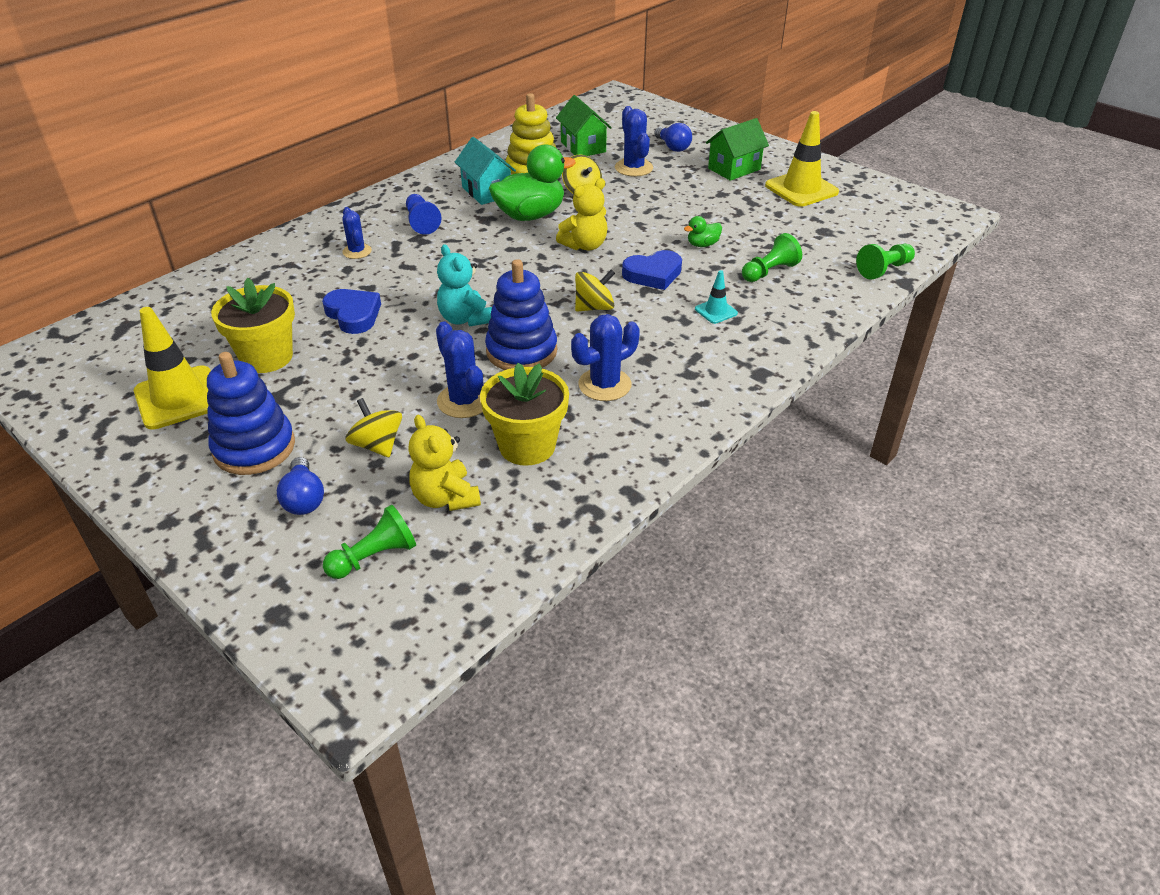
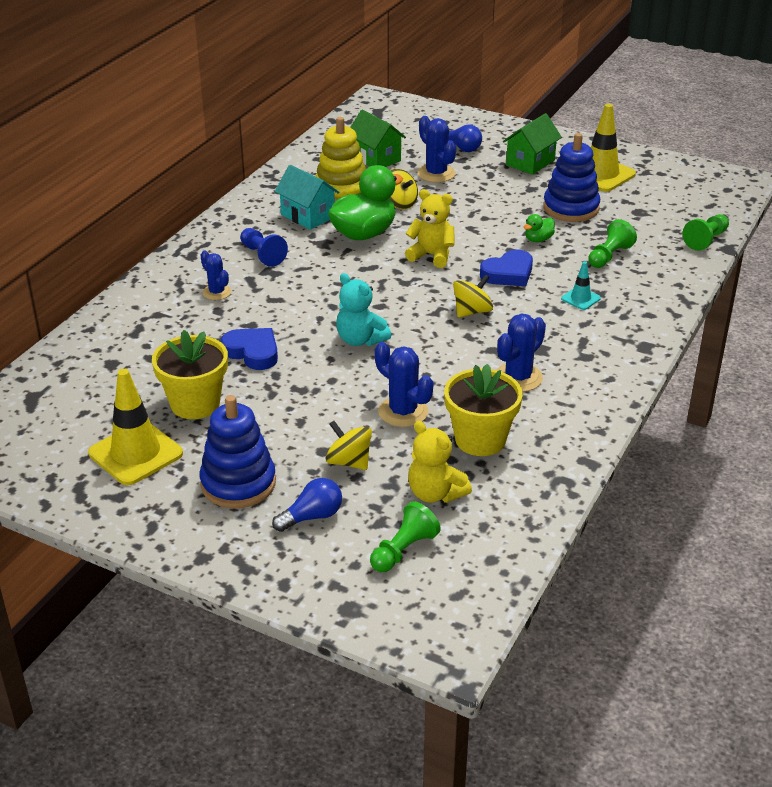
camera: 15 degrees left, 5 degrees down
(304, 498) = (312, 517): blue light bulb -> blue light bulb turned 90 degrees counterclockwise
(521, 351) = (429, 360): blue stacking toy -> blue stacking toy (571, 208)
(585, 245) = (431, 255): yellow teddy bear -> yellow teddy bear turned 105 degrees counterclockwise

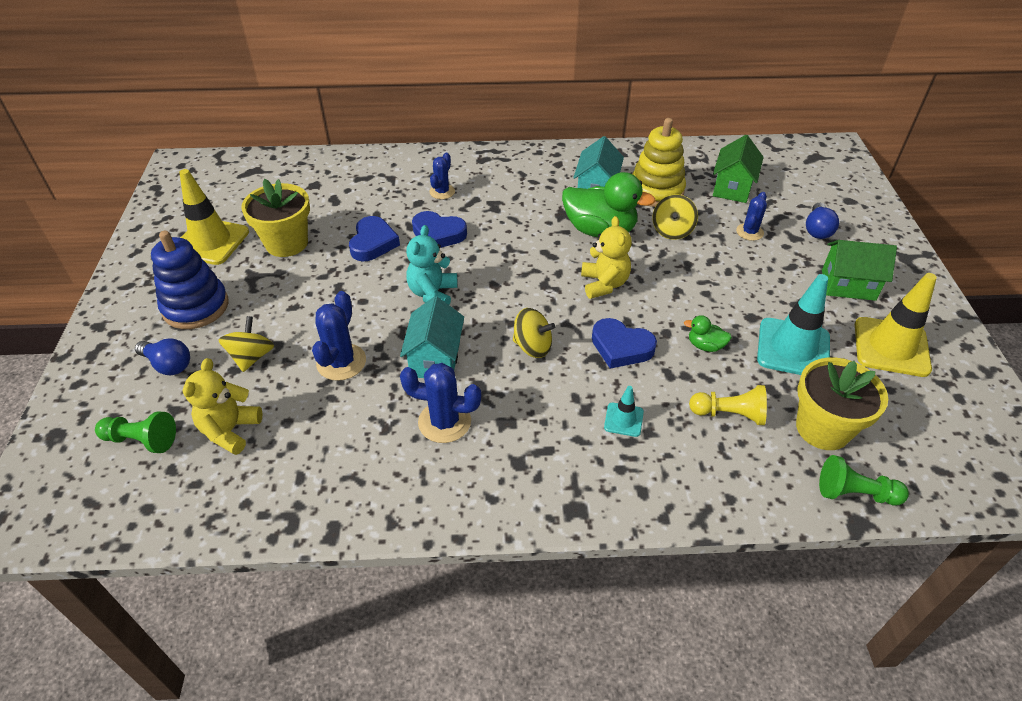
camera: 60 degrees right, 10 degrees up
(262, 255) = (514, 191): blue pawn -> none
(279, 313) = (438, 234): none -> blue heart
(436, 173) = (749, 232): blue cactus -> blue cactus, size x0.65
(443, 362) = (435, 359): none -> turquoise house
(480, 439) = (327, 431): yellow flower pot -> yellow flower pot (822, 428)
(571, 208) = (793, 348): blue stacking toy -> turquoise traffic cone
(609, 256) = (729, 414): green pawn -> yellow pawn

